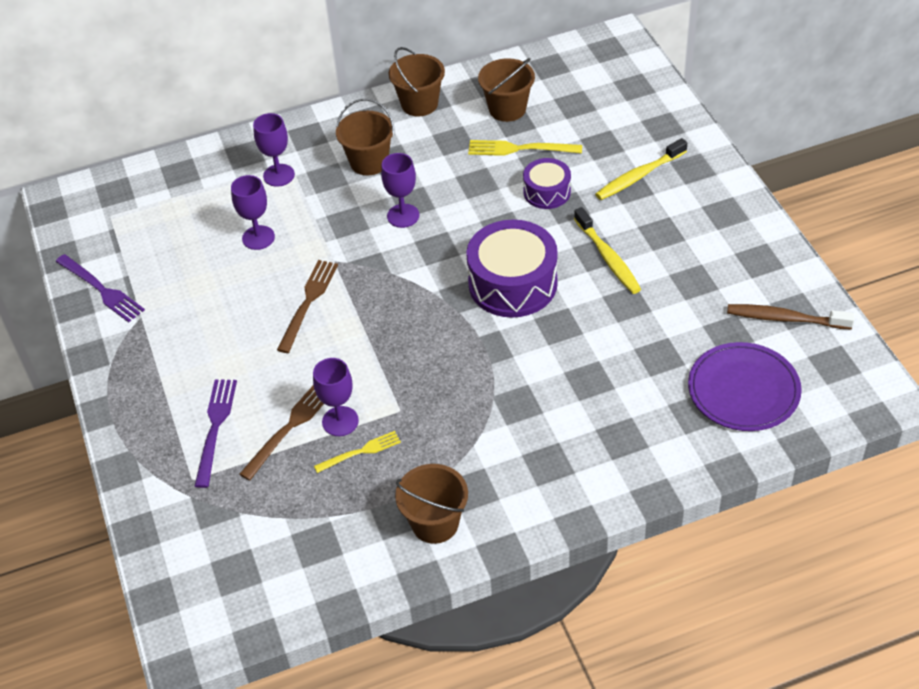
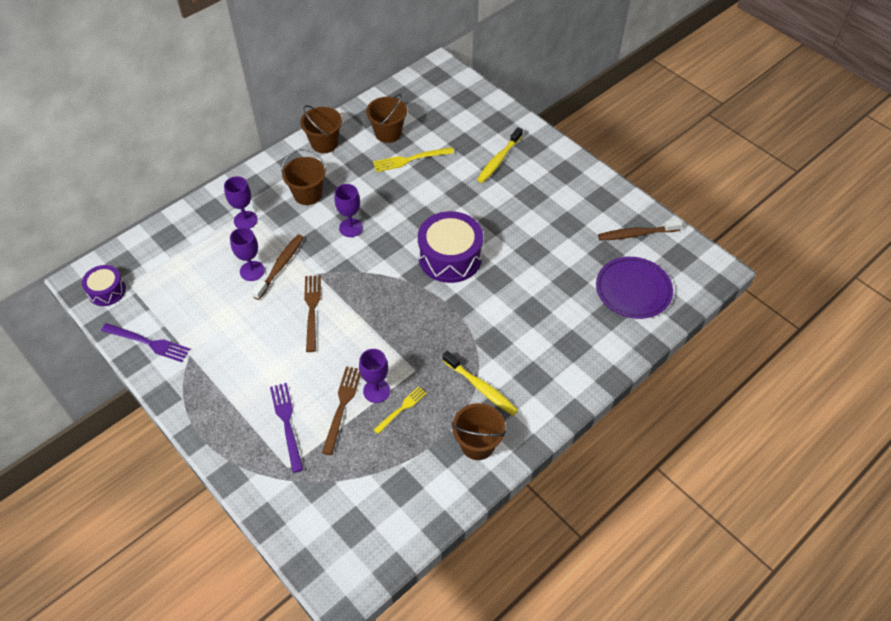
camera: 25 degrees left, 5 degrees up
(295, 240) = (280, 266): none -> brown toothbrush
(547, 192) = (443, 186): purple drum -> purple drum (107, 291)
(608, 257) = (505, 222): yellow toothbrush -> yellow toothbrush (481, 387)

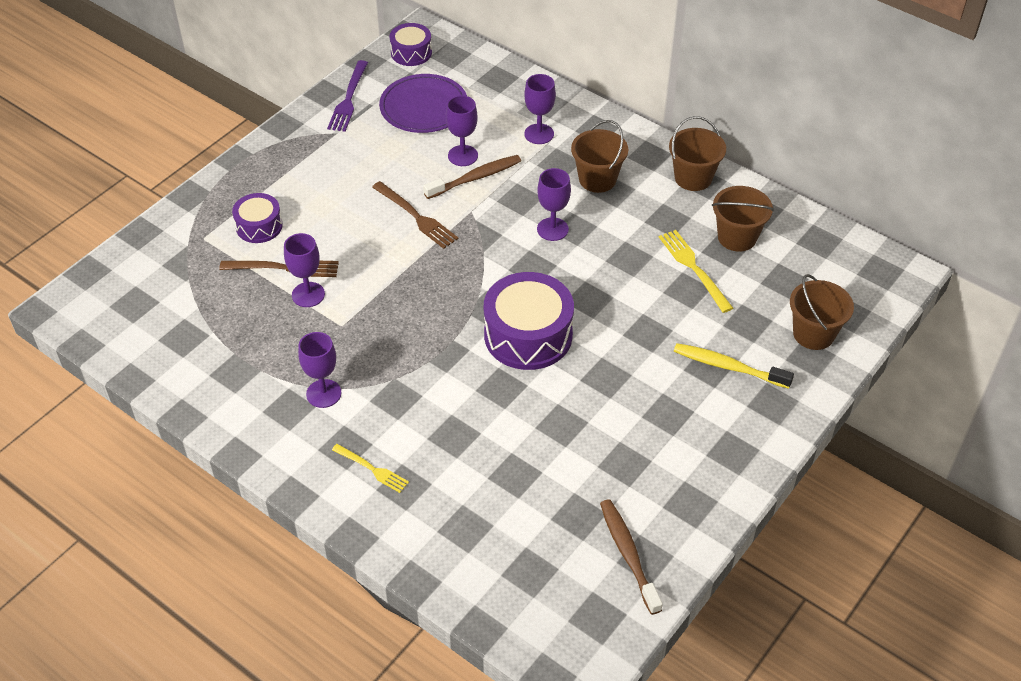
camera: 80 degrees right, 5 degrees down
(280, 266) = (475, 178): brown toothbrush -> brown toothbrush turned 45 degrees counterclockwise
(286, 422) = (259, 226): purple fork -> purple drum
(312, 309) = (417, 217): brown fork -> brown fork turned 60 degrees clockwise
(402, 408) = (286, 321): yellow fork -> yellow fork (373, 469)
(477, 444) = (242, 400): brown bucket -> brown bucket (813, 334)
(481, 387) = (323, 393): yellow toothbrush -> purple goblet
(633, 289) = (516, 555): purple plate -> purple plate (424, 107)

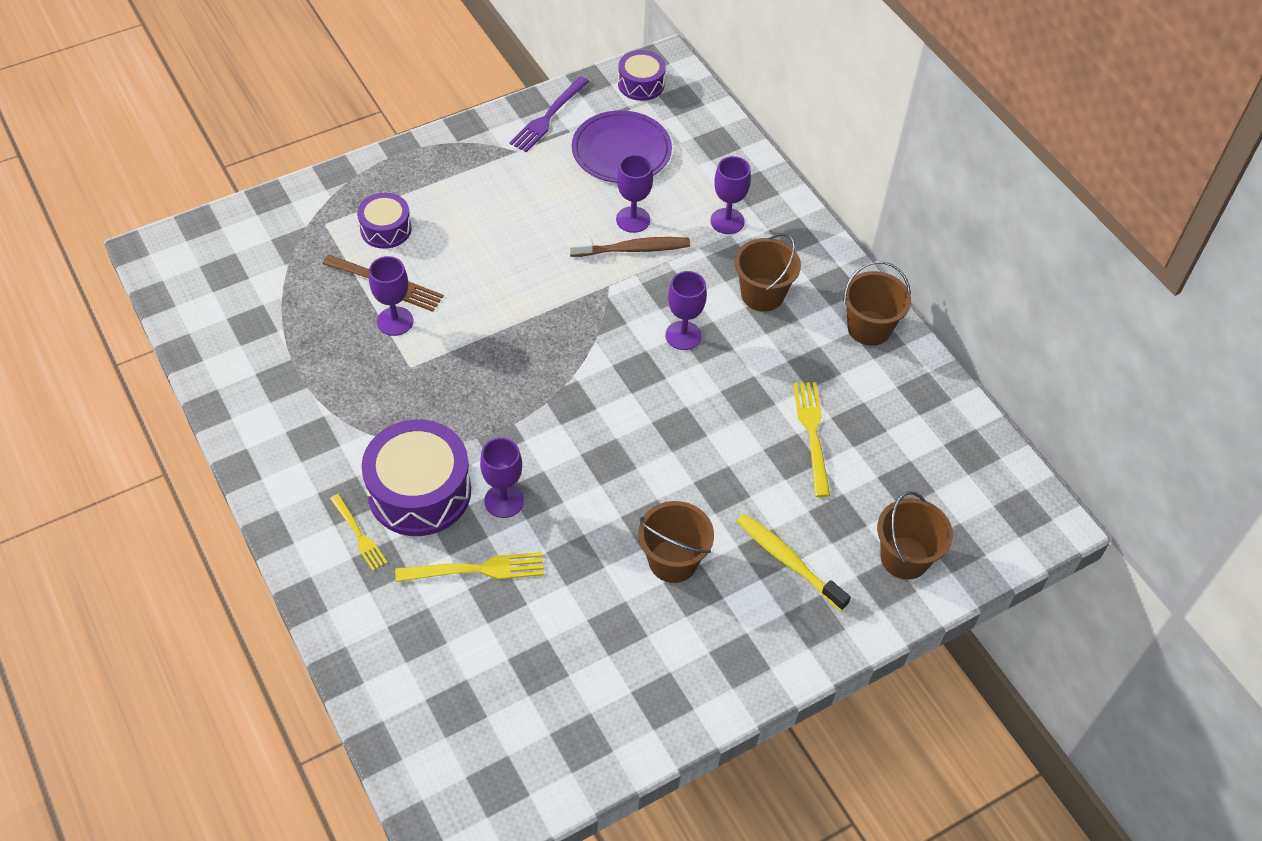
camera: 20 degrees right, 5 degrees up
(323, 393) = (354, 435): purple goblet -> purple goblet (504, 501)
(417, 217) = (549, 273): brown fork -> none
(487, 460) = (478, 569): none -> yellow fork
(528, 335) = (593, 446): purple drum -> purple drum (419, 491)
(628, 554) = (566, 730): brown toothbrush -> none
(737, 237) = (880, 414): brown bucket -> brown bucket (673, 561)

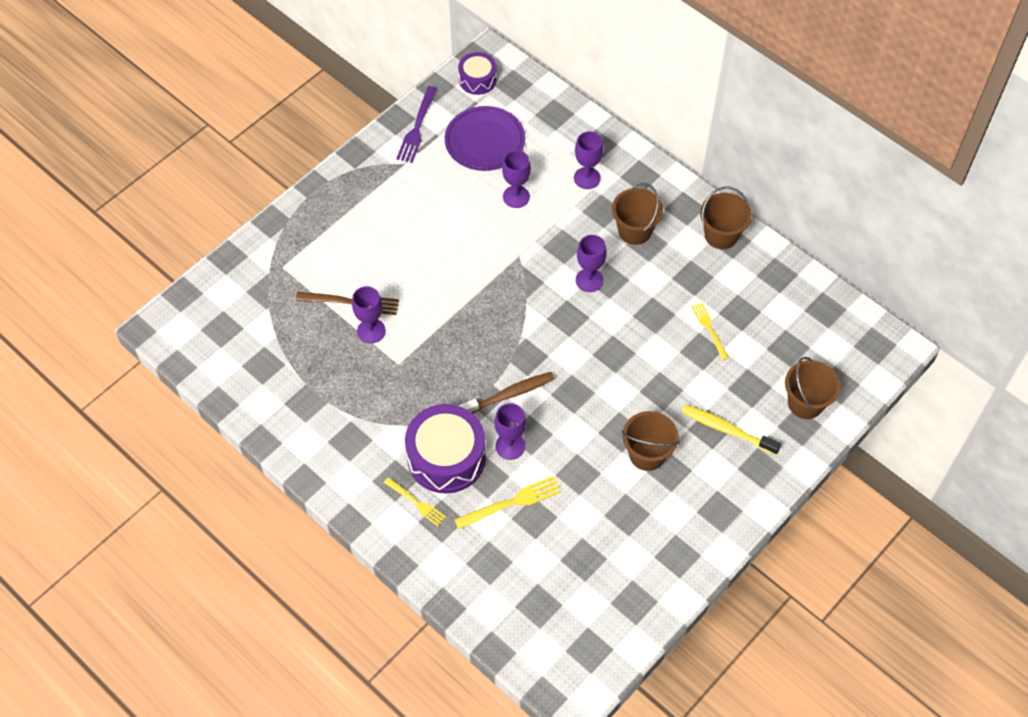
camera: 15 degrees left, 5 degrees up
(386, 229) = (331, 258): purple drum -> none
(633, 249) = (525, 221): brown toothbrush -> brown toothbrush (509, 395)
(812, 432) = (709, 328): yellow fork -> yellow fork, size x0.66

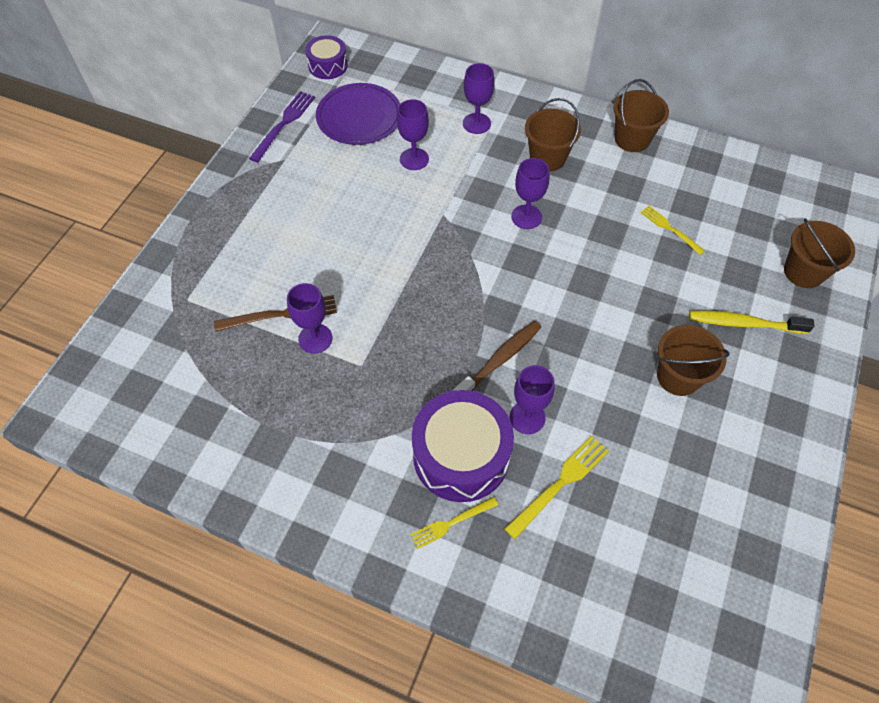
camera: 20 degrees left, 0 degrees up
(417, 128) = (284, 123): purple fork -> purple fork turned 150 degrees counterclockwise
(417, 503) = (450, 523): yellow fork -> yellow fork turned 135 degrees clockwise

